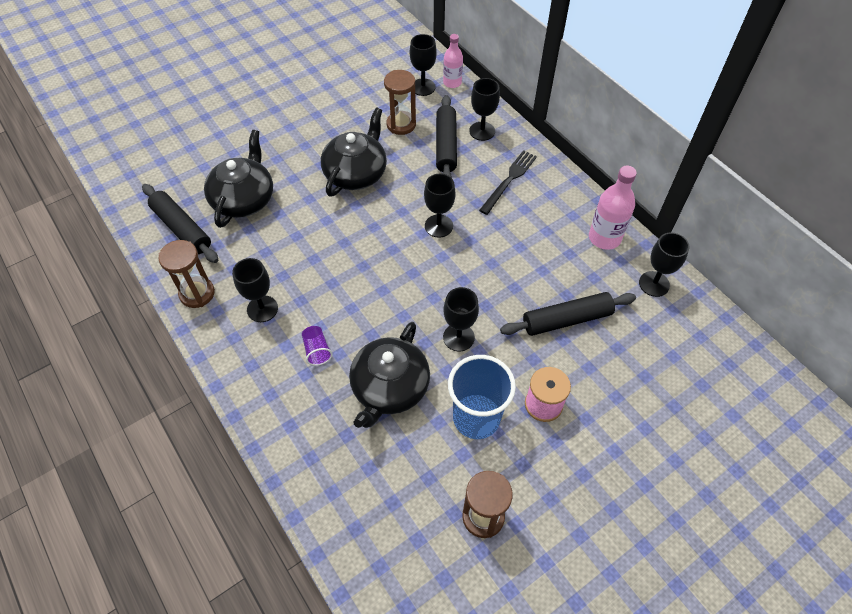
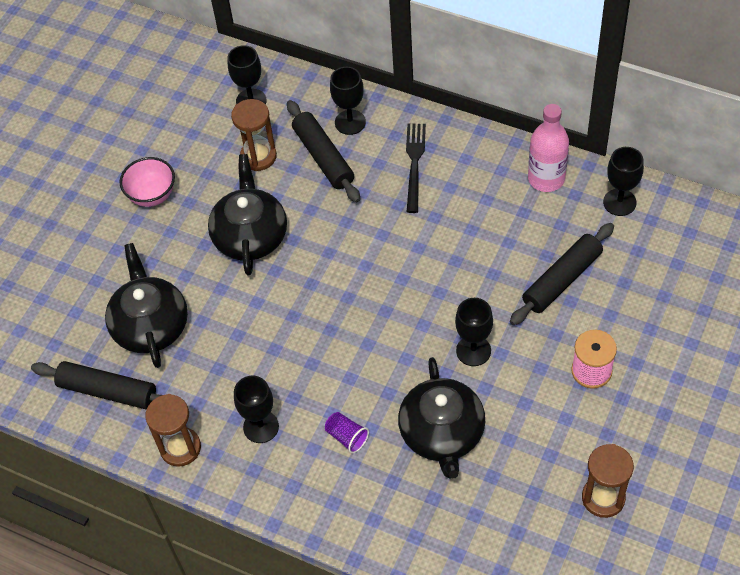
camera: 25 degrees left, 0 degrees up
(311, 117) = (152, 195): none -> pink bowl
(438, 226) = (377, 249): black goblet -> none
(452, 83) = (279, 80): pink bottle -> none
(476, 418) = (540, 416): blue cup -> none

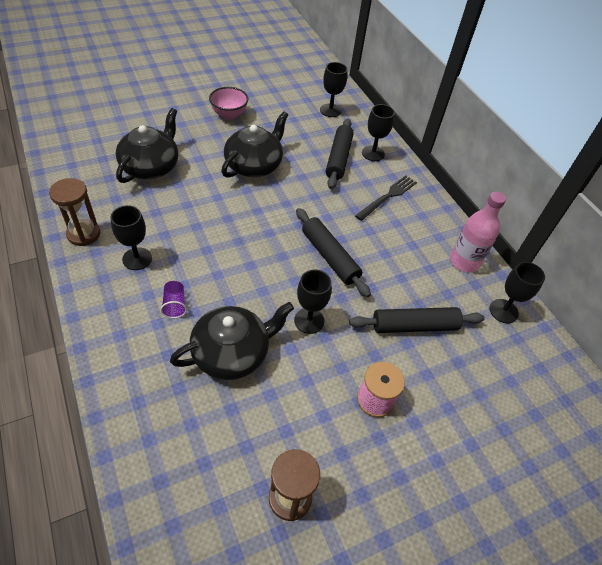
camera: 30 degrees right, 5 degrees down
(108, 391) = (89, 179): black rolling pin -> black rolling pin (330, 257)
(258, 156) = (304, 135): brown hourglass -> none
(442, 433) = (232, 353): black teapot -> black teapot turned 150 degrees counterclockwise

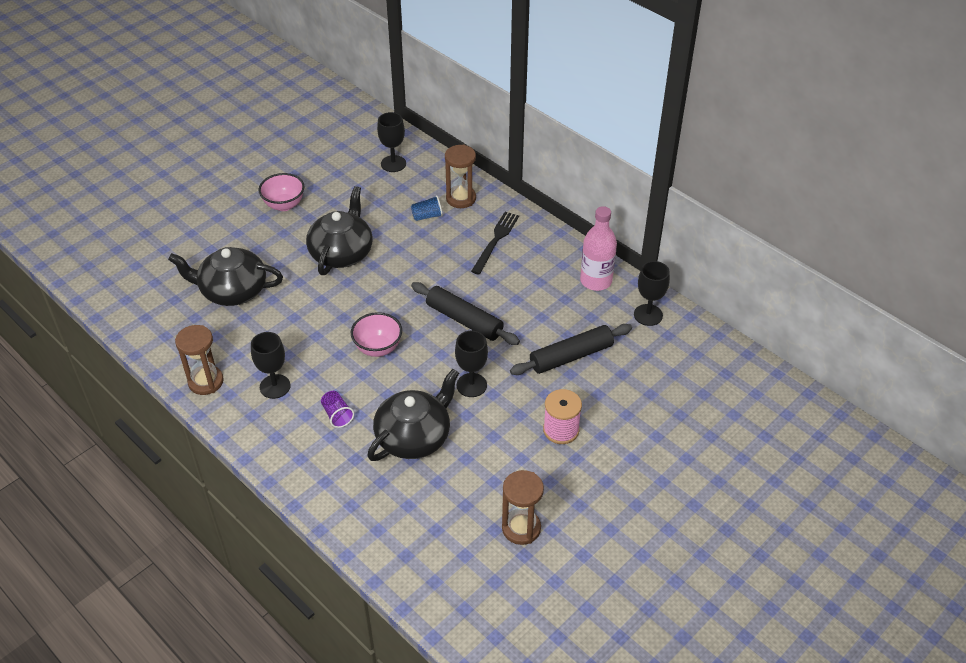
camera: 15 degrees left, 5 degrees down
(151, 166) = (232, 291): black teapot -> black teapot turned 90 degrees counterclockwise
(242, 256) = (378, 348): none -> pink bowl
(338, 158) = (427, 216): black rolling pin -> blue cup
(373, 153) = (461, 198): black goblet -> brown hourglass

